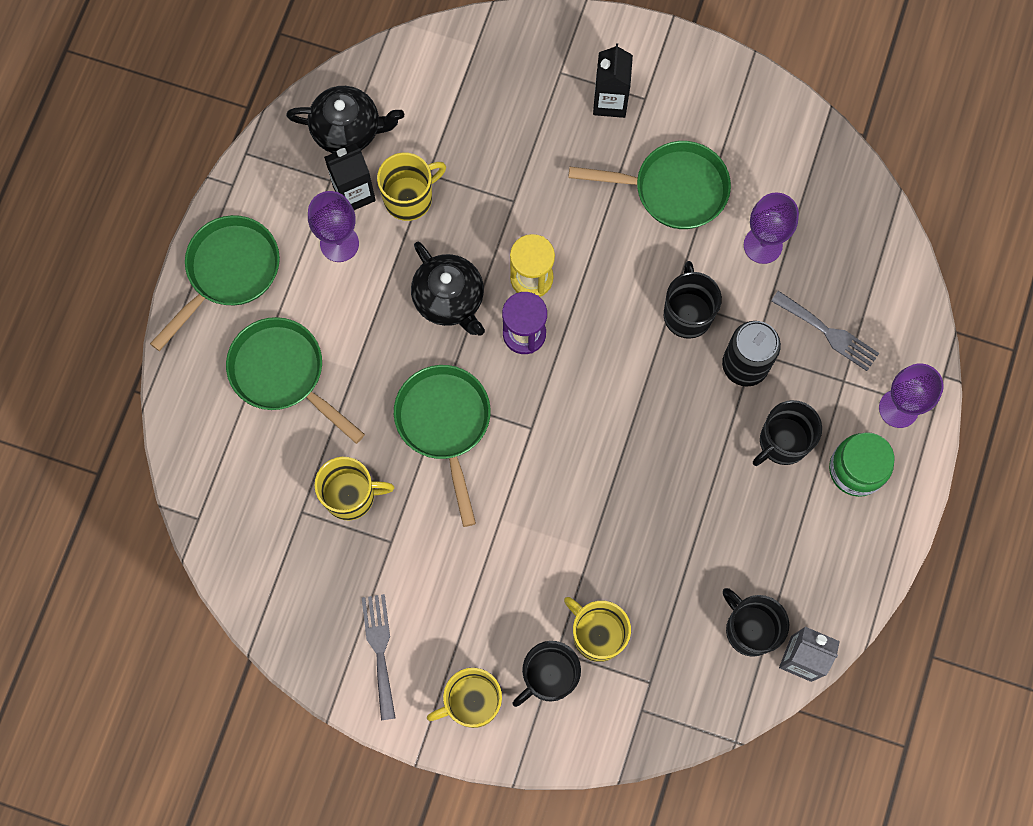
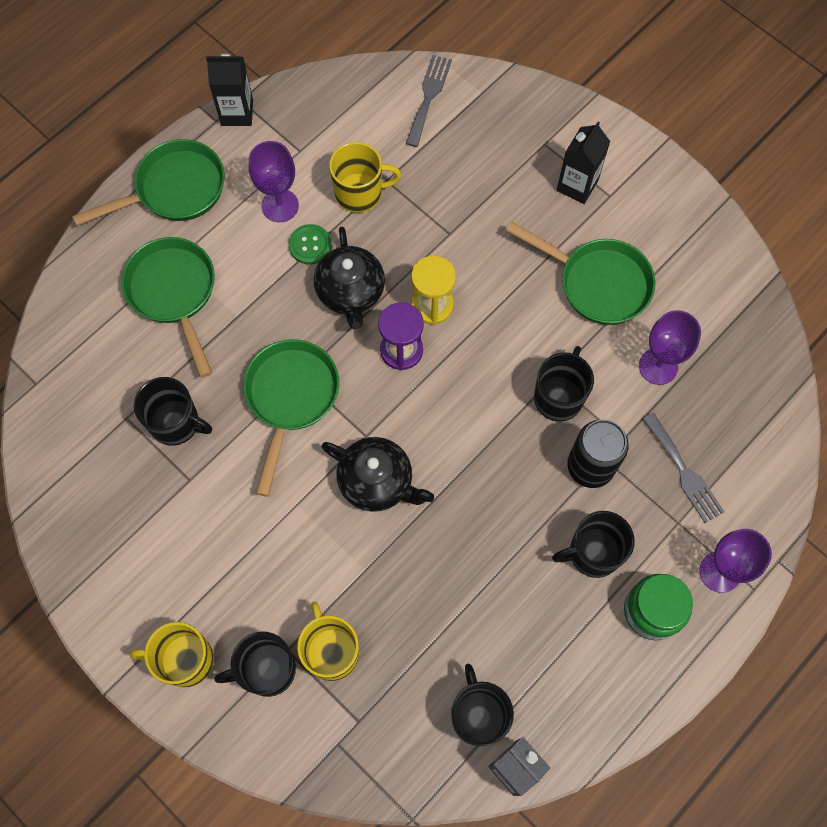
camera: 25 degrees right, 5 degrees down
(348, 129) = (336, 116): black teapot -> black teapot (377, 481)
(351, 495) = (176, 423): yellow mug -> black mug
(354, 193) = (314, 170): black carton -> black carton (237, 113)
(380, 650) = (128, 572): grey fork -> grey fork (428, 97)
(388, 270) = (310, 245): none -> green button

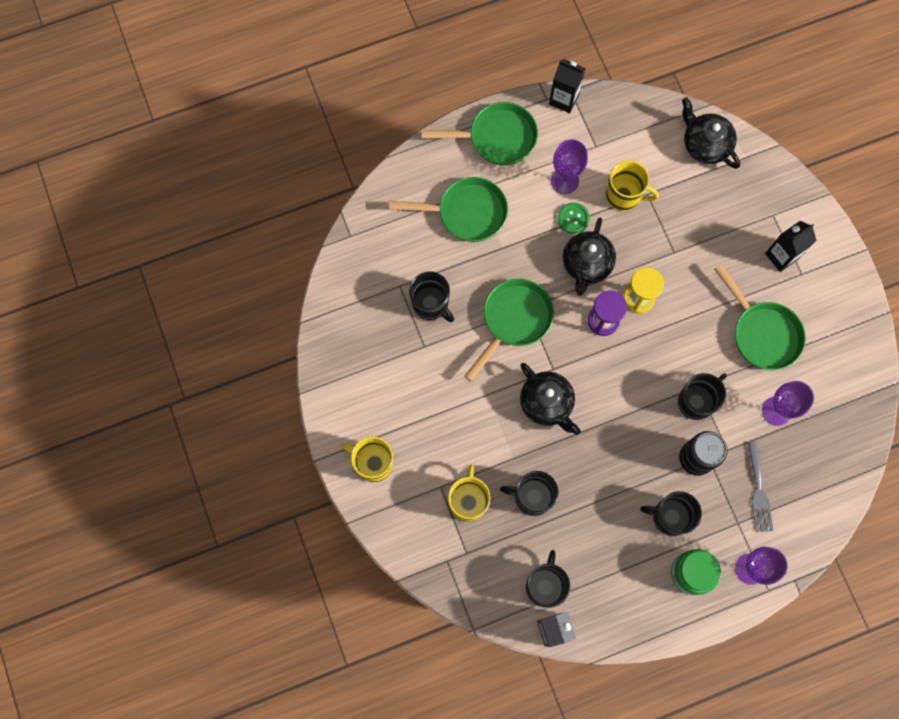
camera: 25 degrees right, 5 degrees up
(174, 293) = (466, 213): green pan -> green pan turned 90 degrees clockwise
(267, 670) = (422, 493): black mug -> black mug (532, 497)
(428, 97) = (705, 144): grey fork -> black teapot

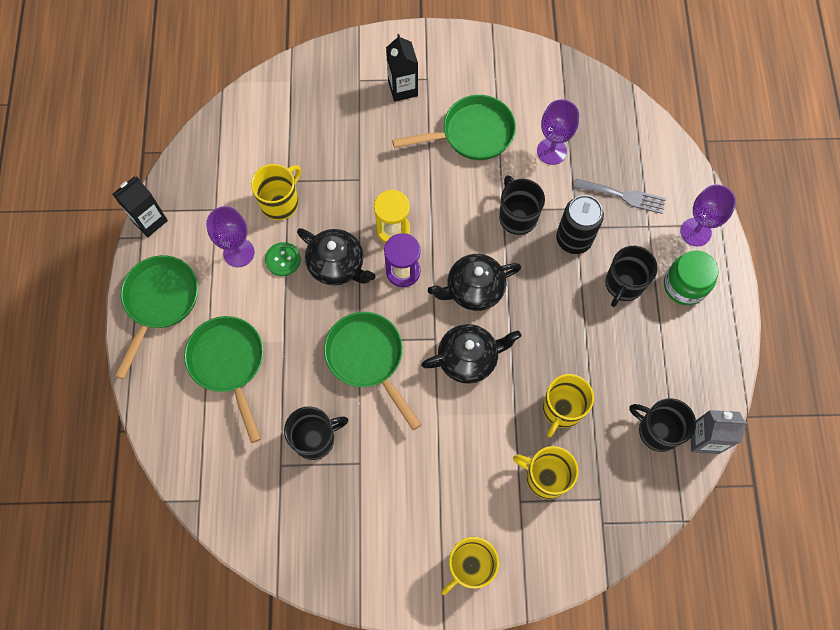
camera: 70 degrees left, 5 degrees down
(466, 213) = (229, 364): green pan -> green pan turned 45 degrees counterclockwise
(532, 497) = (562, 409): black mug -> yellow mug
(705, 144) = (261, 110): black teapot -> black teapot (473, 289)

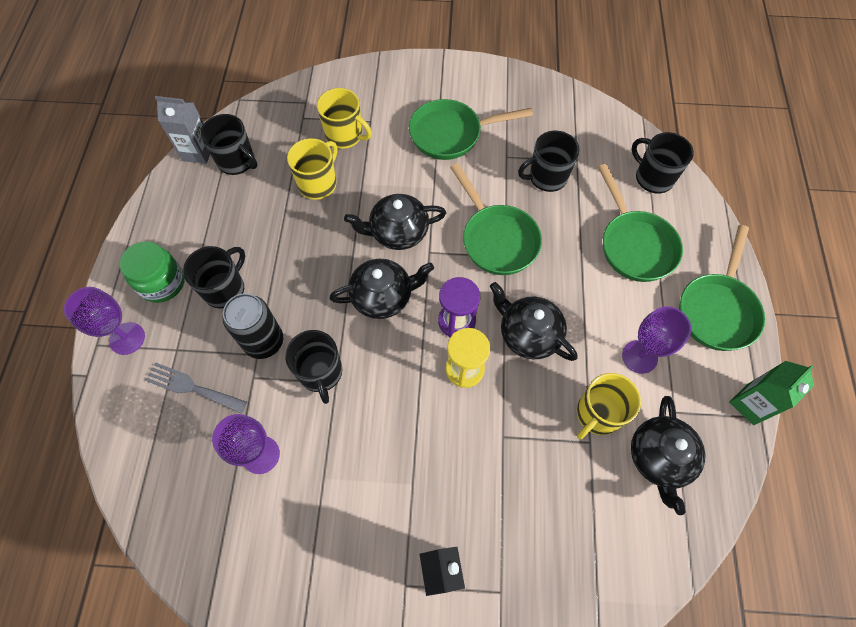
camera: 175 degrees left, 5 degrees down
(149, 220) = (750, 404): black carton -> green carton
(198, 448) = (653, 178): none -> black mug
(233, 173) = (659, 458): none -> black teapot
(283, 259) = (589, 345): green button -> none
(470, 566) = (419, 83): yellow mug -> none
(471, 134) = (356, 489): green pan -> green pan (451, 134)

